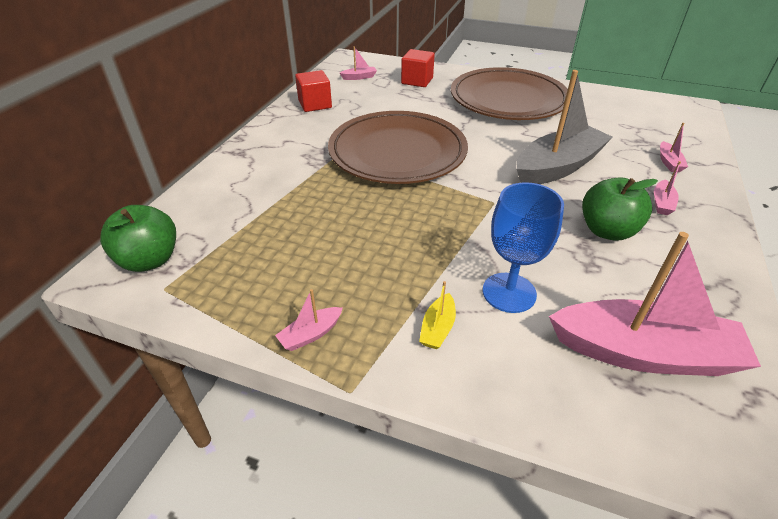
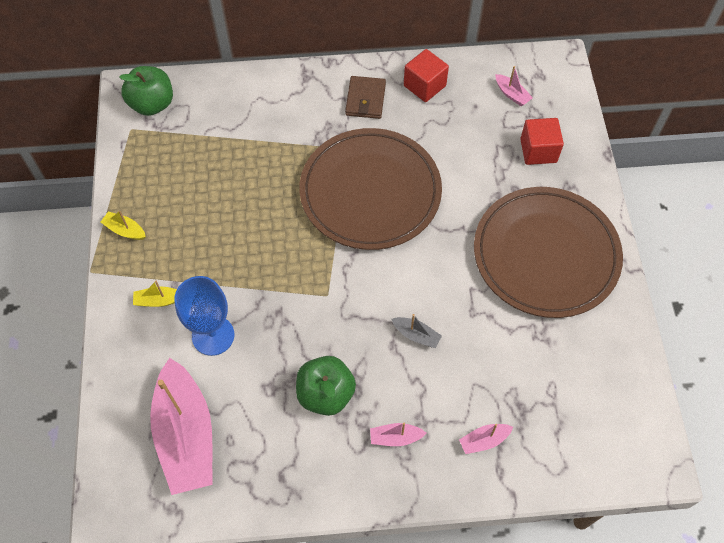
camera: 65 degrees right, 20 degrees up
(299, 131) = (365, 99): none -> brown wallet
(311, 334) = (125, 230): pink boat -> yellow boat
(558, 167) = (416, 335): grey boat -> grey boat, size x0.41

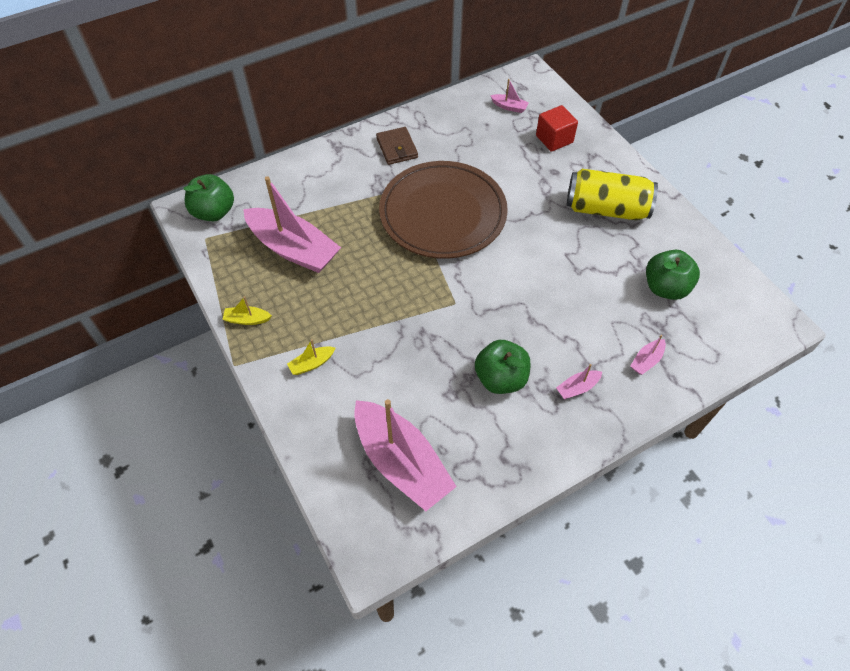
camera: 25 degrees left, 5 degrees down
(205, 173) = (293, 249): none -> pink boat
(213, 335) = (377, 372): blue goblet -> none
(416, 335) = (545, 304): grey boat -> none
(424, 86) = (438, 123): red cube -> none
(545, 255) = (606, 209): brown plate -> yellow can
(554, 370) = (665, 288): none -> green apple

